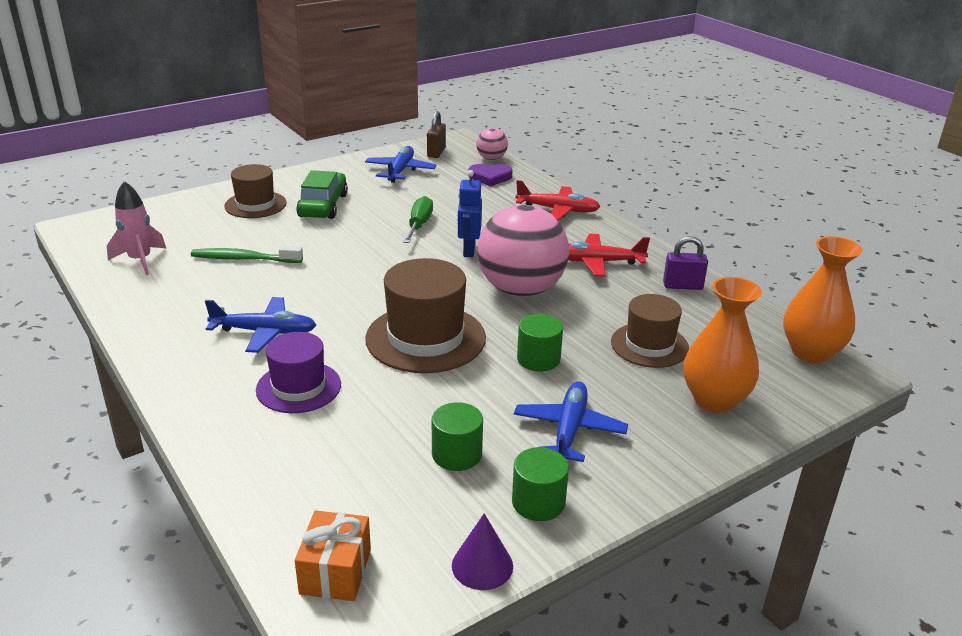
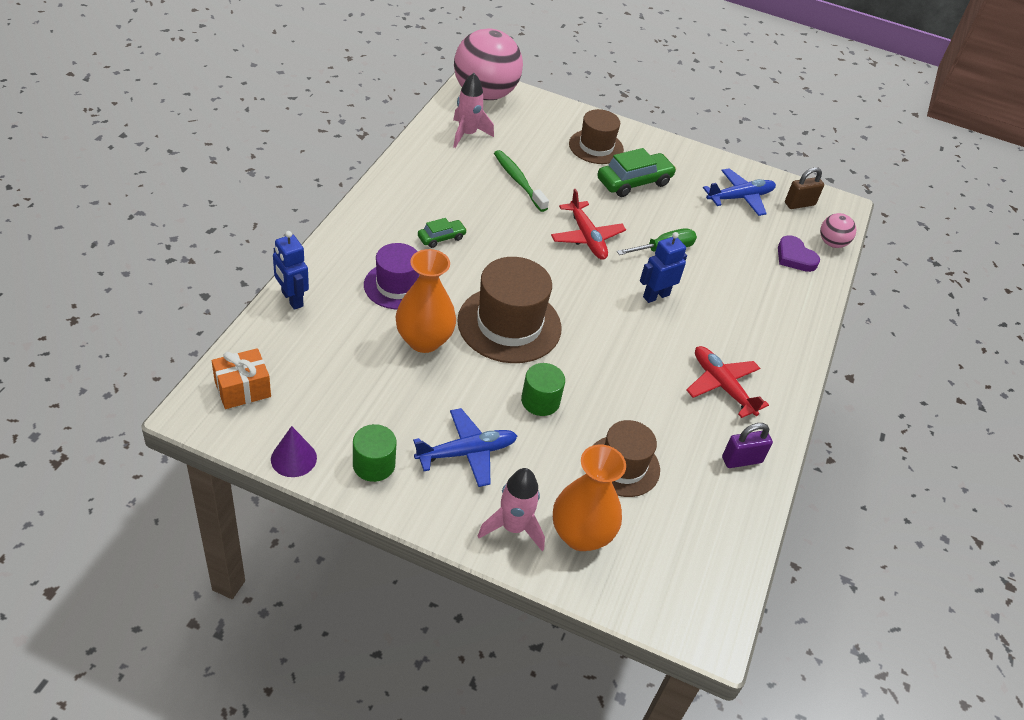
camera: 50 degrees right, 15 degrees up
(232, 473) = (292, 299): none -> blue robot
(264, 332) = (441, 238): blue plane -> green car
(457, 454) = (390, 400): green cylinder -> none
(521, 290) = (628, 352): pink ball -> pink ball (485, 94)
(557, 210) = (786, 325): red plane -> red plane (586, 237)
(682, 286) = (741, 460): purple padlock -> purple padlock turned 75 degrees counterclockwise
(683, 437) = (513, 527): none -> pink rocket
(811, 352) = (718, 589): orange vase -> orange vase (424, 340)

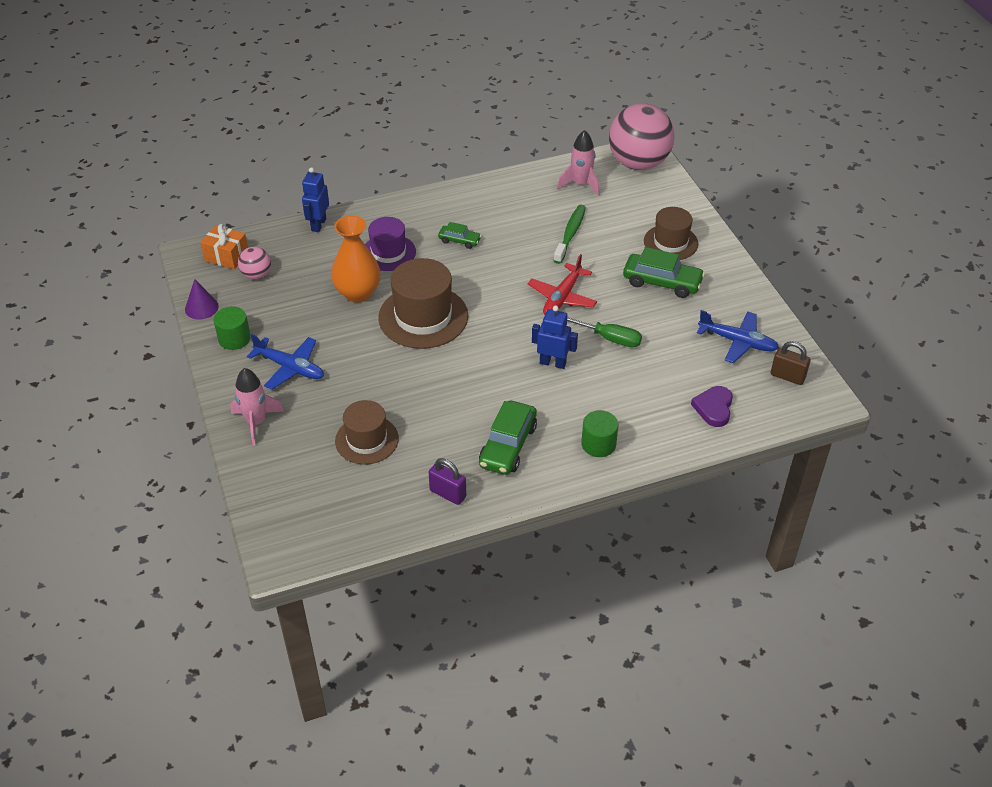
camera: 55 degrees right, 0 degrees up
(540, 401) = (374, 371): green cylinder -> green cylinder (598, 444)
(581, 535) = (285, 454): orange vase -> none
(722, 386) = (508, 445): red plane -> green car
(832, 243) = (767, 419): pink ball -> pink ball (256, 275)

